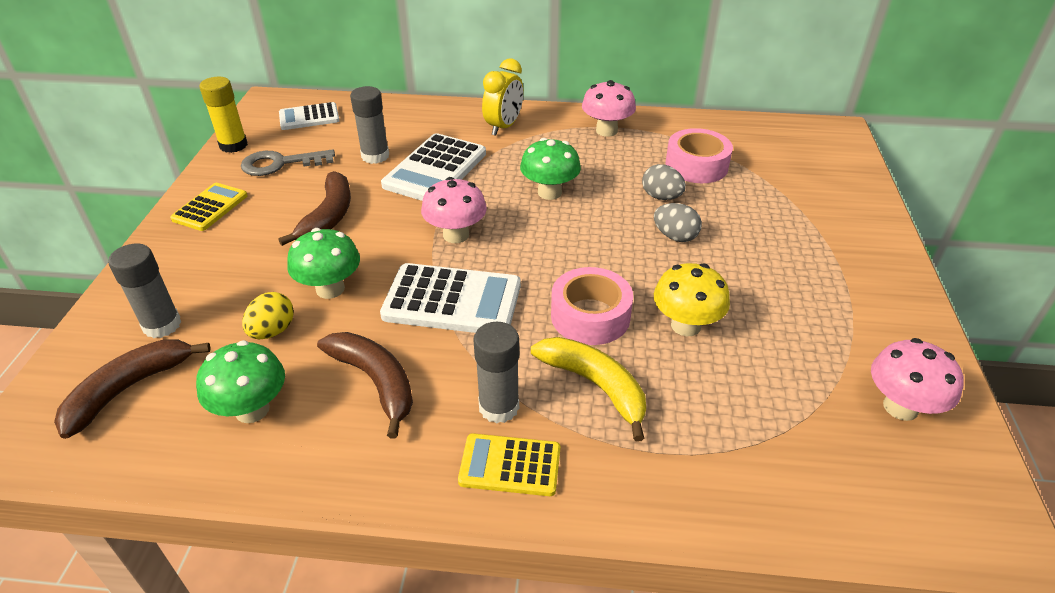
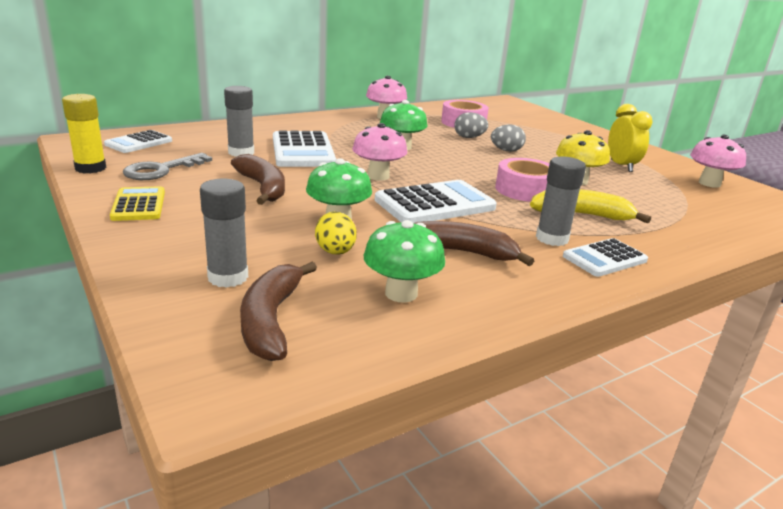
camera: 40 degrees left, 15 degrees down
(503, 127) = (314, 125): yellow clock -> yellow clock (621, 166)
(510, 465) = (604, 258): yellow calculator -> white calculator

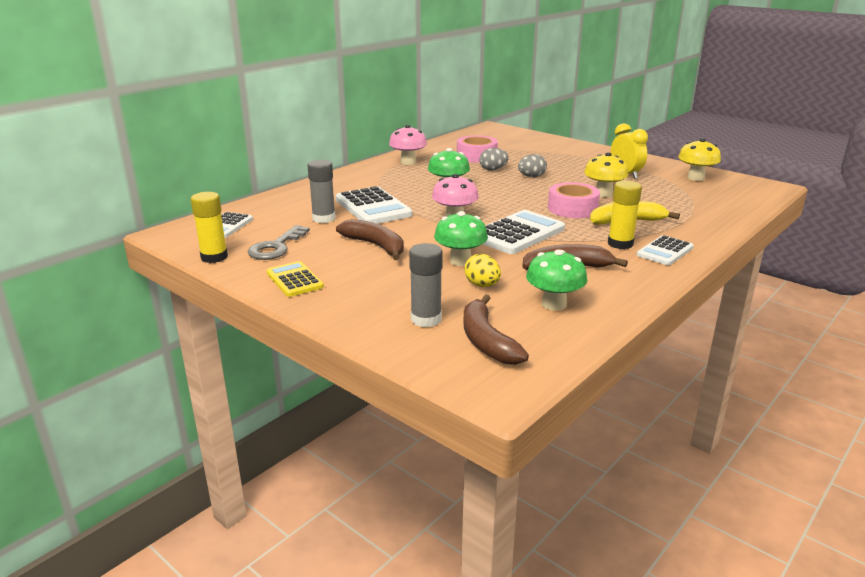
camera: 15 degrees left, 0 degrees up
(552, 238) = (620, 244): grey glue stick -> yellow glue stick
(709, 183) = (695, 178): pink mushroom -> yellow mushroom

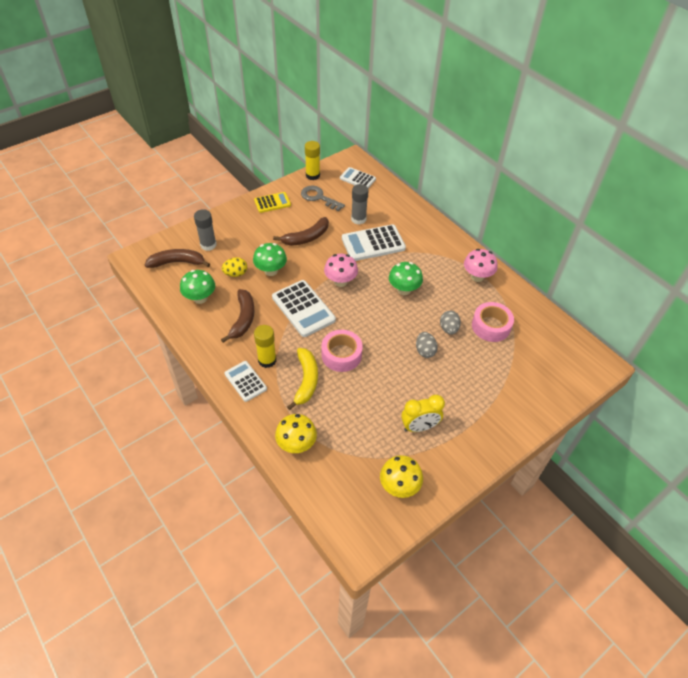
camera: 100 degrees right, 25 degrees up
(603, 194) = (370, 388): yellow mushroom -> yellow mushroom (296, 444)

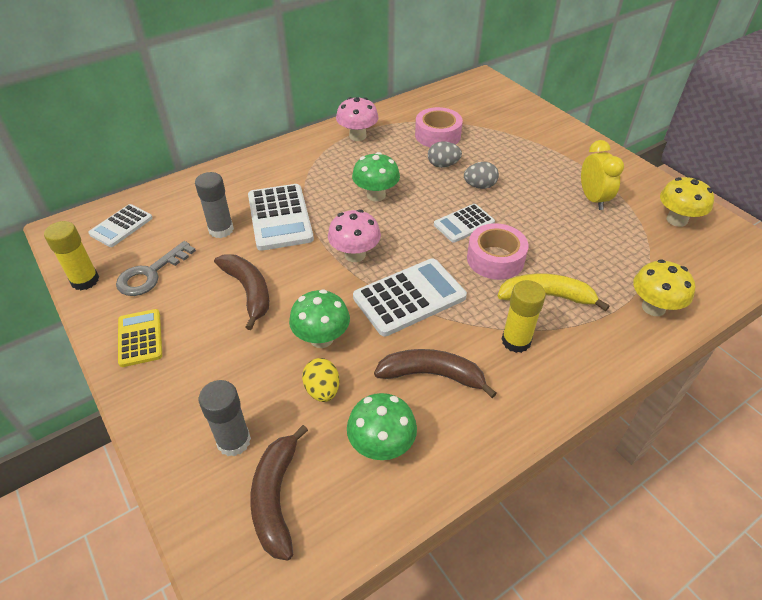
camera: 85 degrees left, 5 degrees down
(245, 381) = (561, 367): white calculator -> white calculator (464, 223)

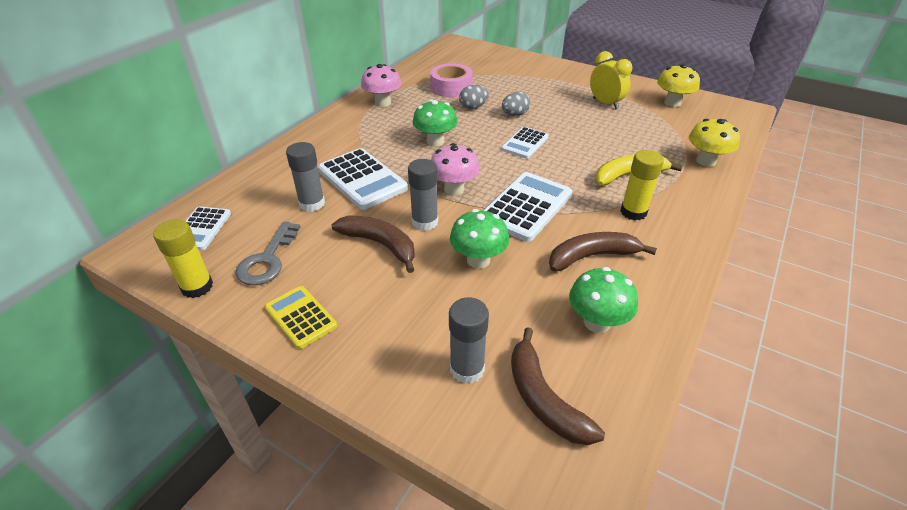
camera: 25 degrees left, 5 degrees down
(303, 281) = (425, 222): none -> grey glue stick
(322, 390) = (512, 299): yellow egg -> none
(495, 259) = (570, 161): pink tape -> none

